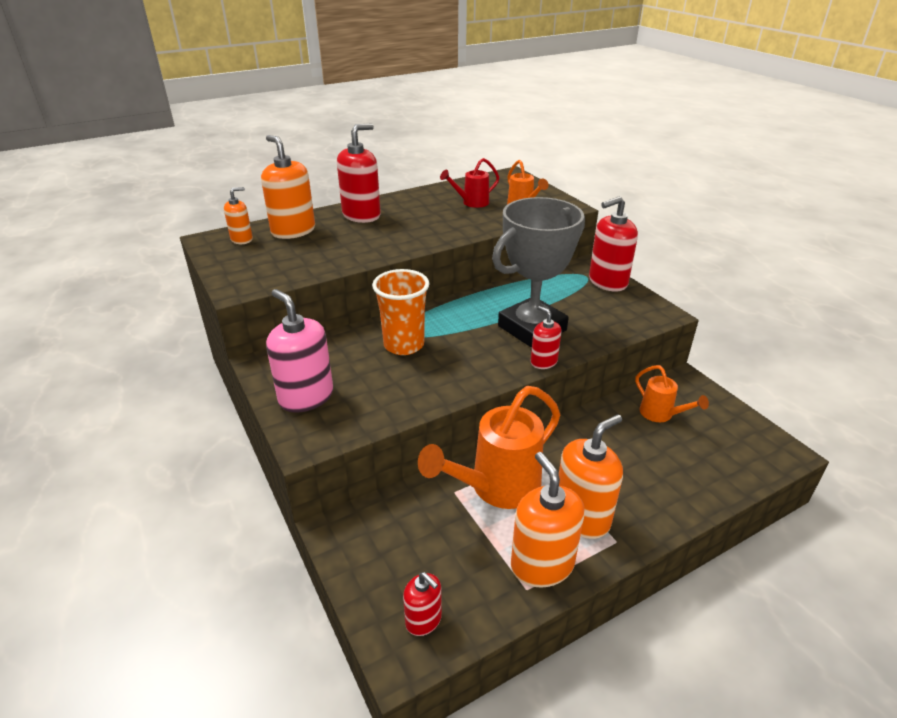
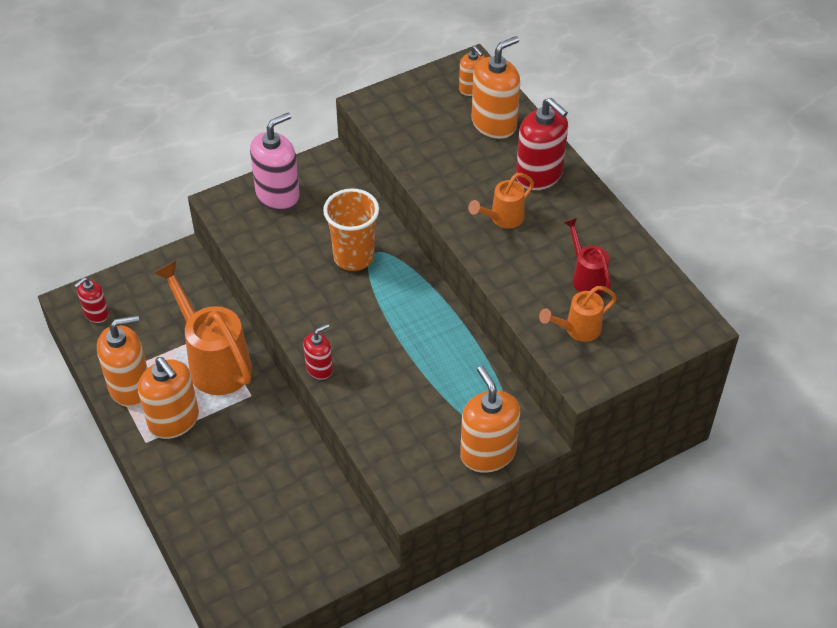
camera: 90 degrees right, 15 degrees up
(532, 328) = (381, 364): grey trophy -> none
(607, 282) = (488, 453): red soap dispenser -> orange soap dispenser
(660, 414) = (303, 513): orange watering can -> orange watering can (502, 218)

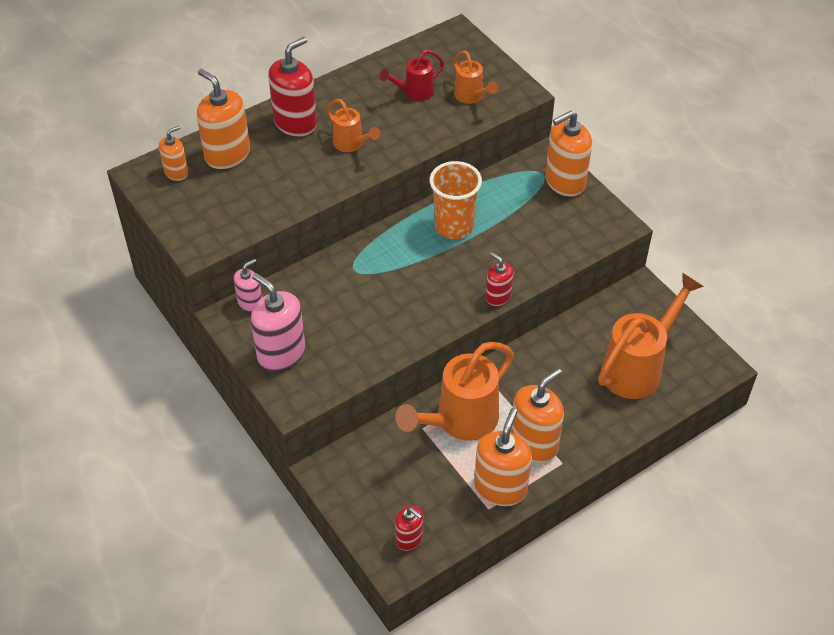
camera: 95 degrees left, 0 degrees up
(130, 387) = (500, 488): orange soap dispenser -> orange soap dispenser turned 45 degrees clockwise
(250, 530) = (637, 367): none -> orange watering can
(343, 174) = (250, 303): none -> pink soap dispenser
(354, 257) = (361, 284): orange cup -> orange cup (454, 227)

